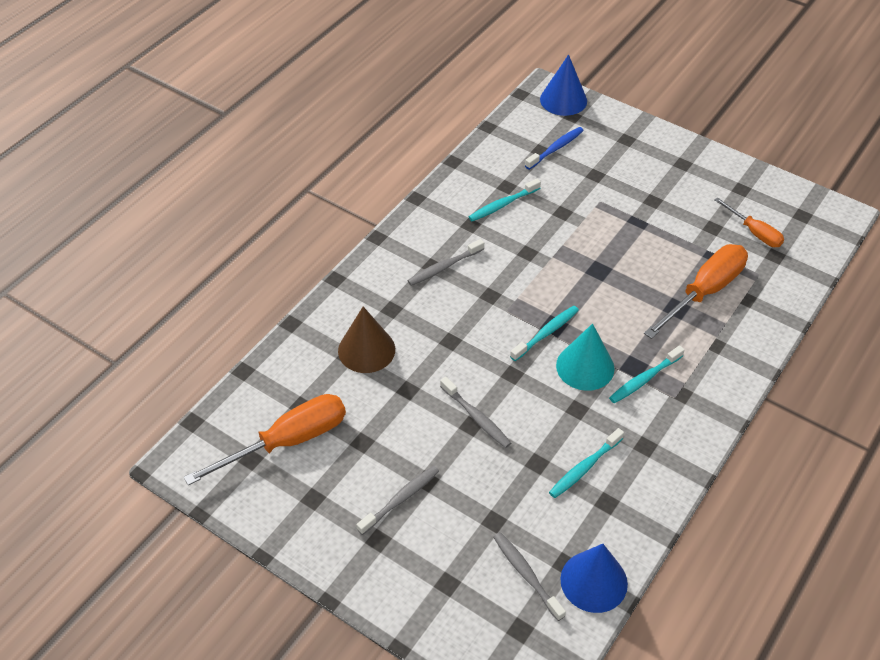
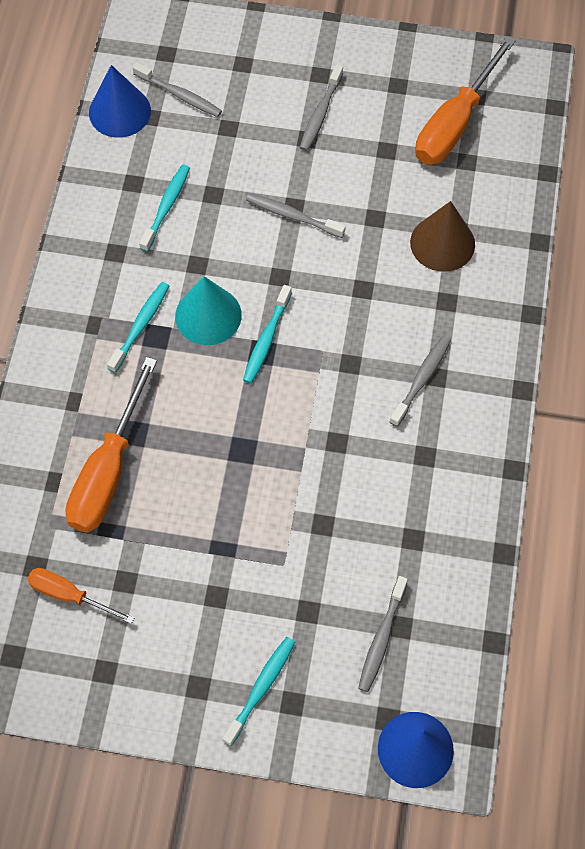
camera: 155 degrees right, 15 degrees up
(503, 205) = (402, 504): turquoise toothbrush -> turquoise toothbrush (261, 688)
(555, 148) = (381, 638): blue toothbrush -> grey toothbrush

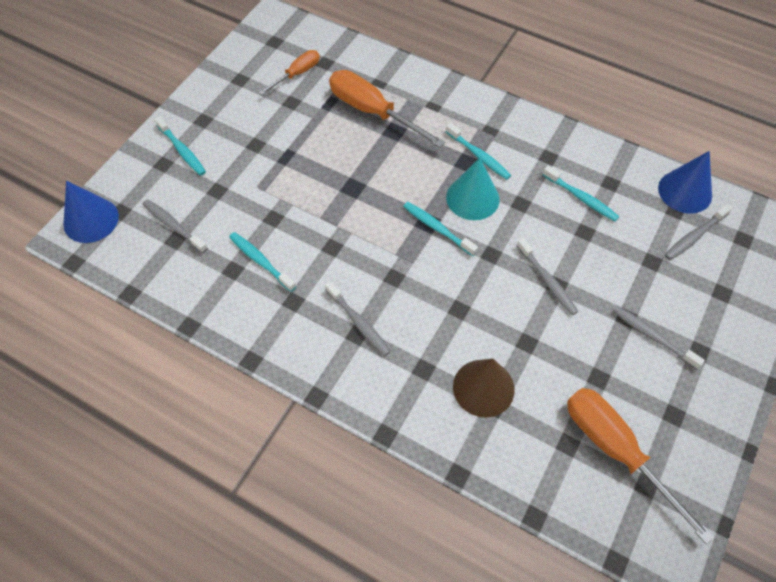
camera: 110 degrees right, 5 degrees down
(292, 216) = (547, 281): grey toothbrush -> grey toothbrush turned 105 degrees clockwise
(388, 512) = (260, 261): none -> turquoise toothbrush

